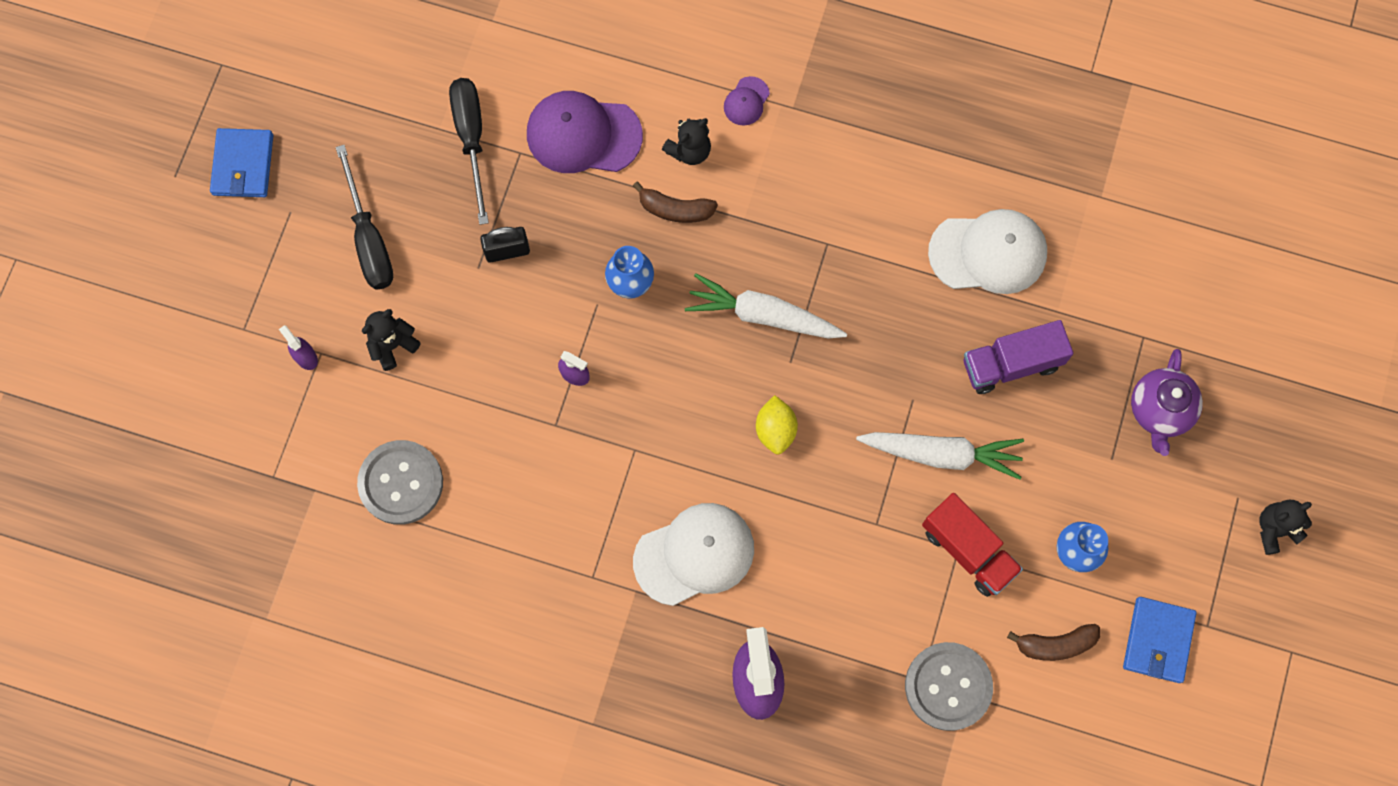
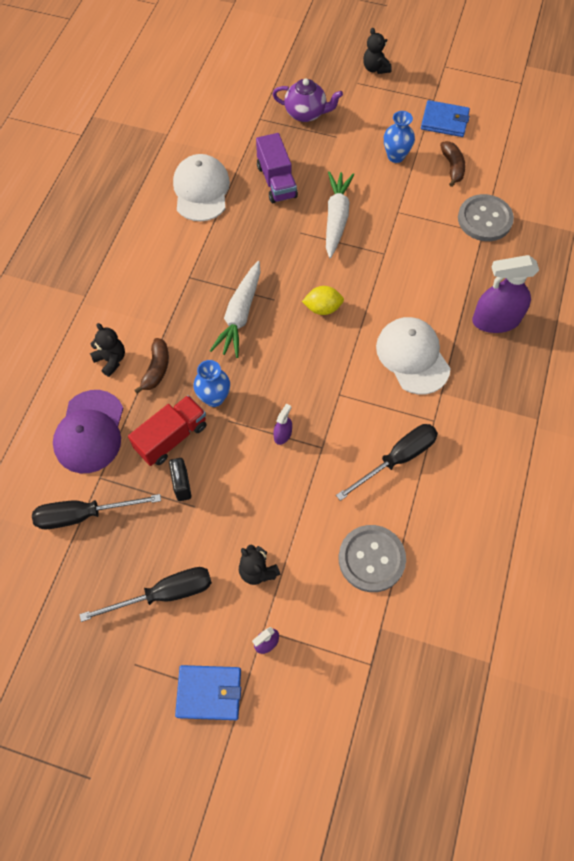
camera: 90 degrees left, 10 degrees down
(243, 165) = (86, 711): blue wallet -> blue wallet (209, 693)
(536, 523) = (397, 459): none -> black screwdriver
(746, 101) = (76, 324): purple cap -> none
(968, 550) = (398, 207): red truck -> red truck (171, 437)

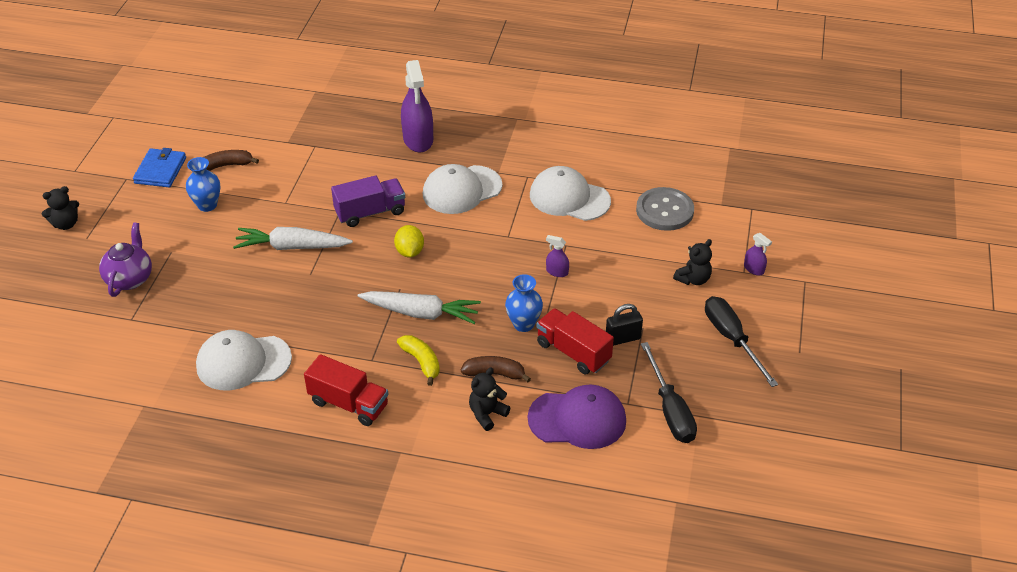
camera: 95 degrees left, 20 degrees down
(143, 261) = (349, 403): none -> red truck
(180, 313) = (421, 362): none -> yellow banana
(209, 693) = (806, 301): blue wallet -> none
(276, 181) = (235, 297): purple truck -> purple truck (370, 212)
(397, 459) = (569, 198): black screwdriver -> white cap
(484, 219) = (298, 144): grey button -> none

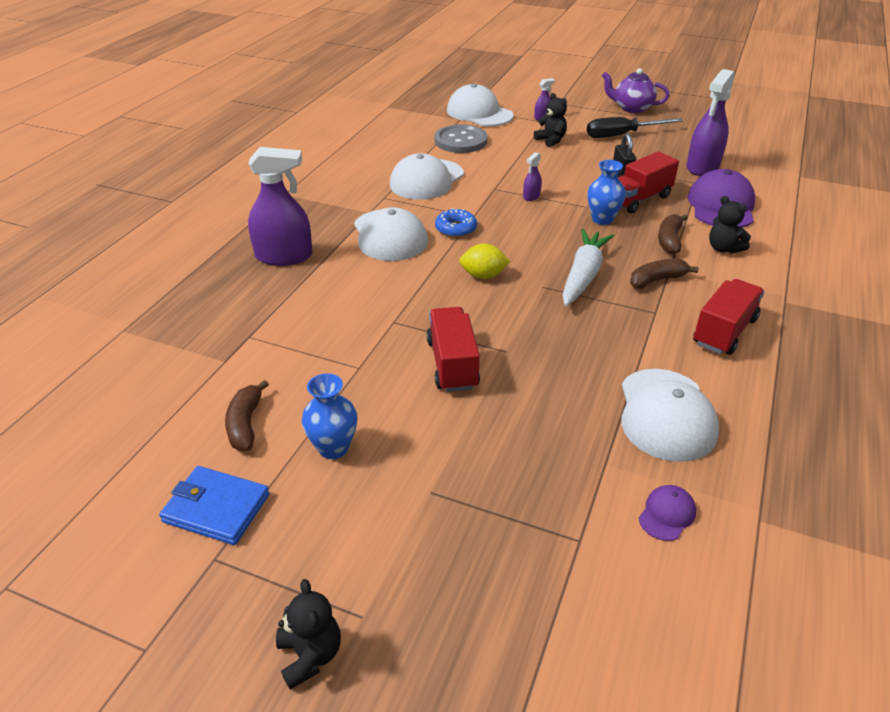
camera: 80 degrees left, 5 degrees down
(130, 278) = (484, 544): purple teapot -> purple teapot (631, 108)
(150, 359) = (667, 514): none -> purple cap
(292, 247) = (452, 364): white carrot -> red truck
(370, 212) = (405, 298): purple truck -> none
(421, 362) = (657, 280): yellow banana -> brown banana
(482, 227) = (456, 229): none -> blue donut
(670, 409) = (702, 167): black screwdriver -> purple spray bottle
(744, 217) = (479, 113): none -> white cap

